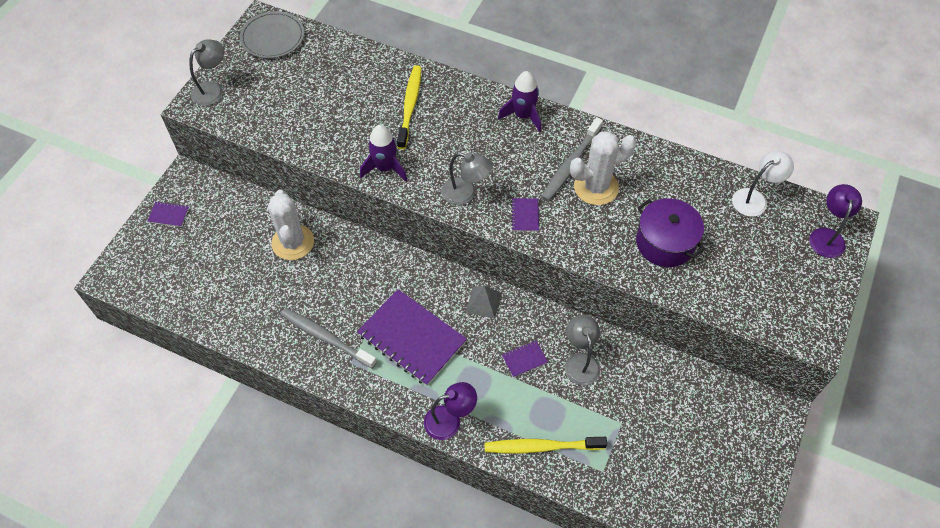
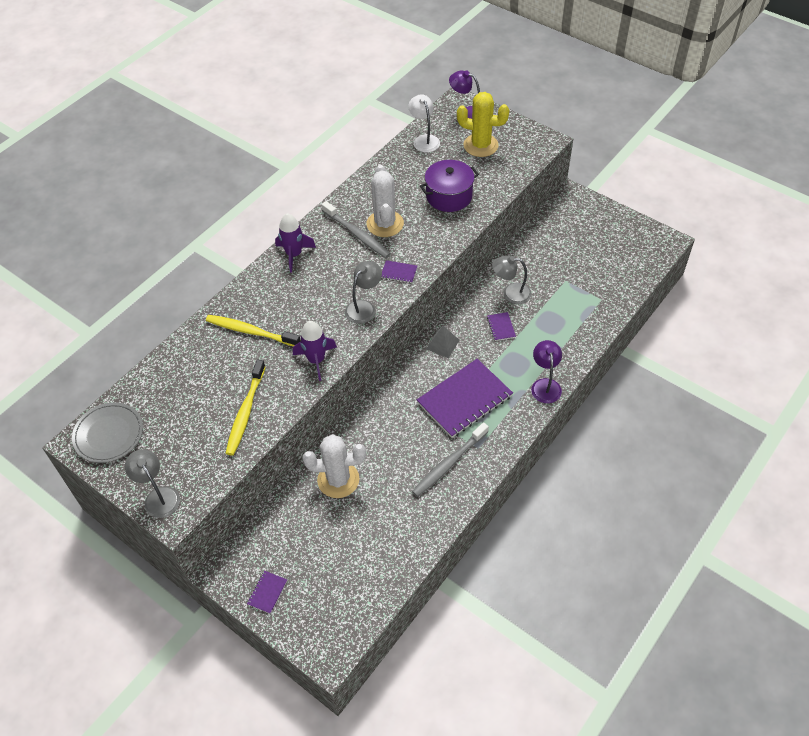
camera: 75 degrees left, 5 degrees down
(542, 447) = (577, 331): yellow toothbrush -> yellow toothbrush (246, 412)
(771, 262) = (480, 145): none -> yellow cactus

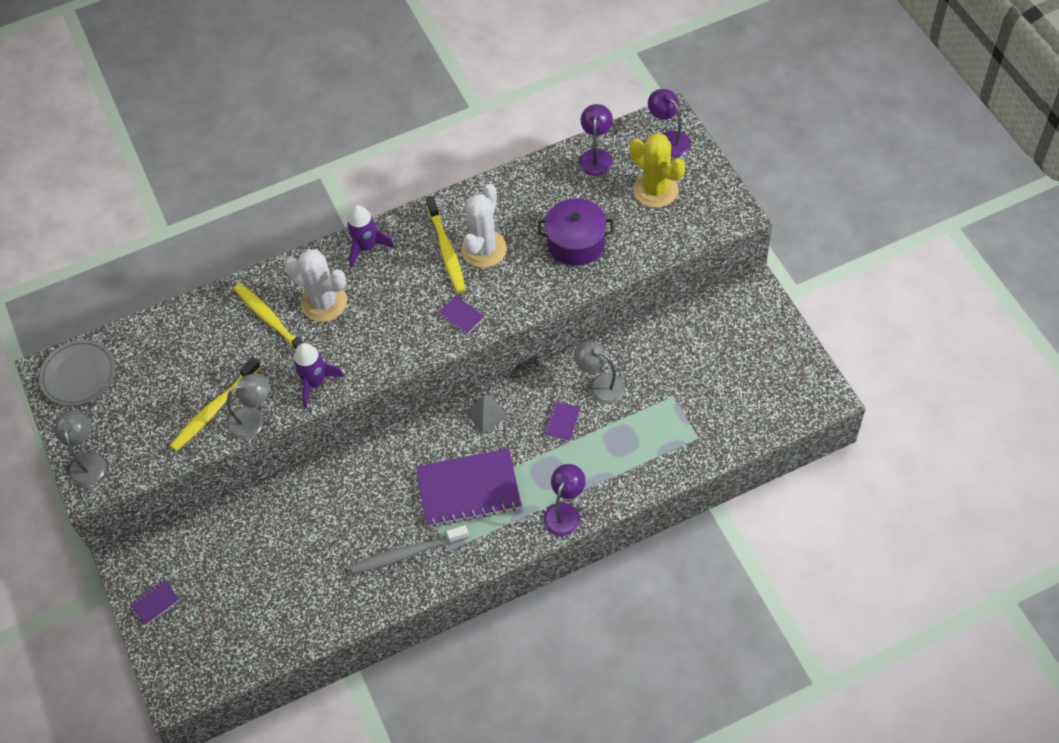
camera: 30 degrees right, 5 degrees up
(338, 480) = (288, 518): white cactus -> white cactus (324, 302)
(357, 234) = (446, 249): grey toothbrush -> yellow toothbrush
(364, 307) = (399, 342): grey lamp -> grey lamp (253, 419)
(424, 140) = (596, 156): white lamp -> purple lamp

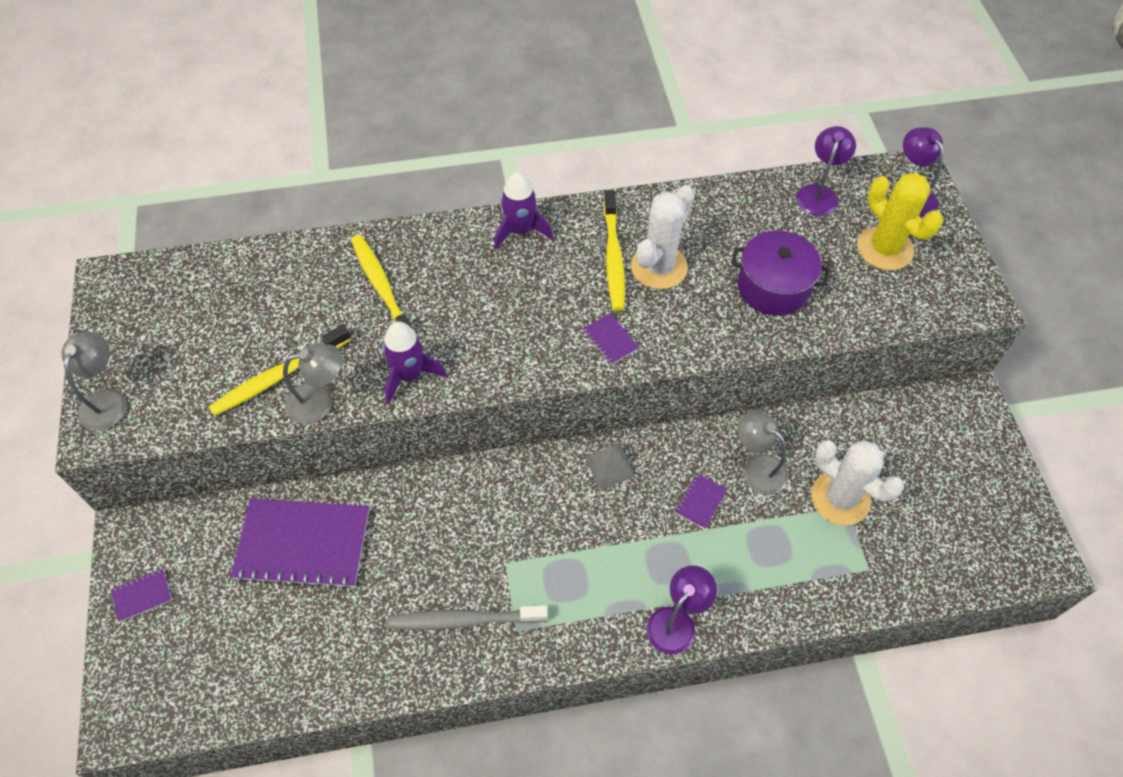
camera: 10 degrees right, 0 degrees up
(78, 375) = (139, 293): grey plate -> none
(324, 302) = (450, 282): white cactus -> white cactus (840, 498)
(468, 489) = (563, 556): purple notebook -> purple notebook (303, 544)

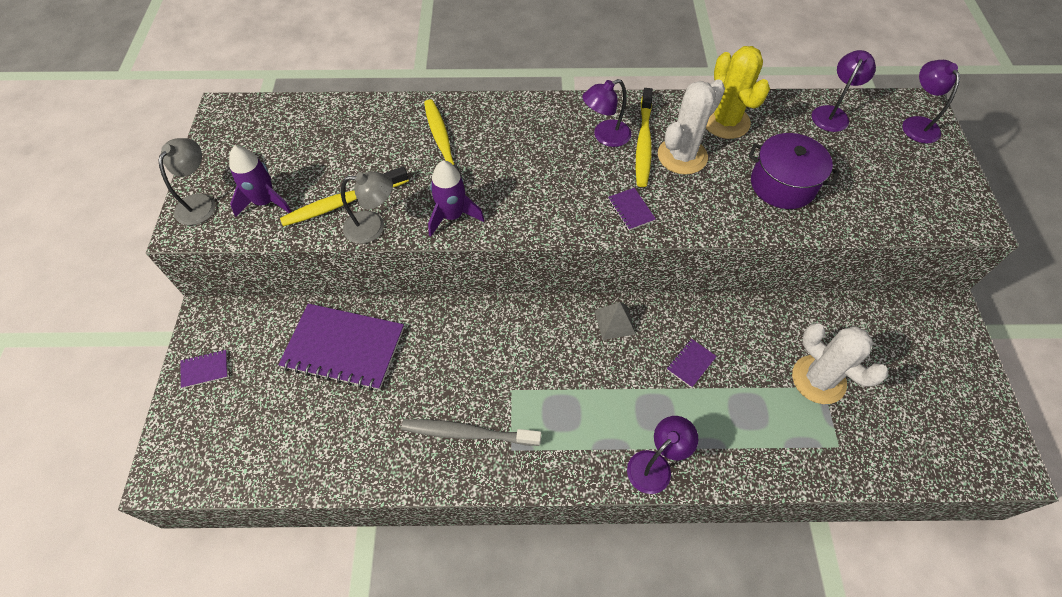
camera: 10 degrees right, 0 degrees up
(520, 231) = (566, 113): purple rocket -> purple rocket (265, 202)
(568, 254) = (605, 136): none -> purple lamp
(757, 468) = (746, 342): grey lamp -> none
(884, 249) = (888, 165): yellow cactus -> yellow cactus (725, 122)

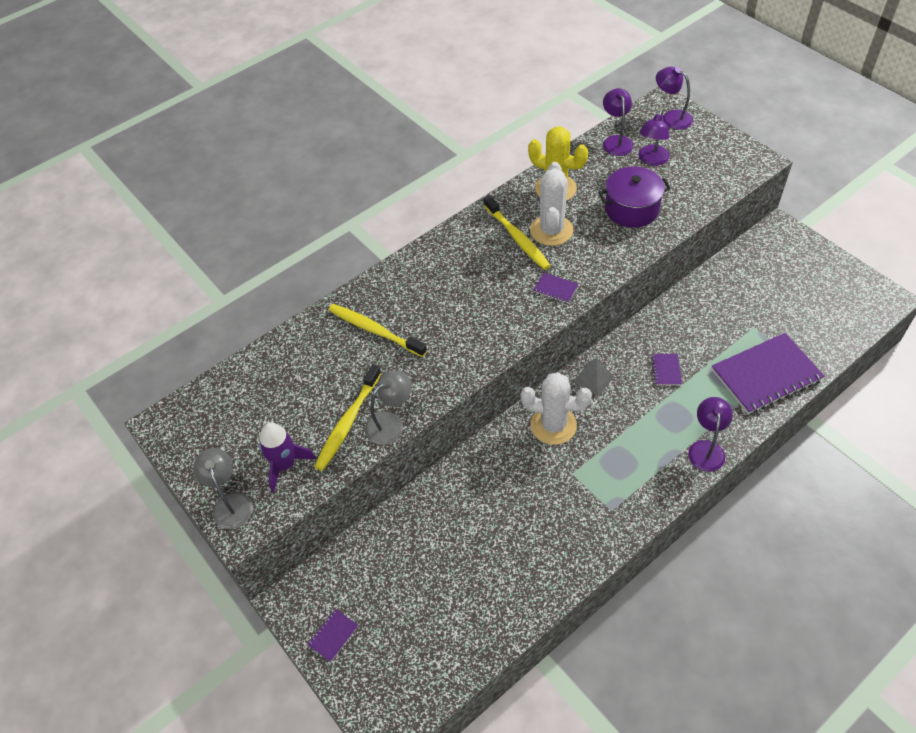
camera: 35 degrees left, 5 degrees down
(344, 348) = (425, 537): purple notebook -> purple notebook (766, 375)
(452, 216) = (440, 376): purple rocket -> none
(468, 433) = (573, 523): grey toothbrush -> none
(605, 136) = (486, 250): purple lamp -> purple lamp (651, 160)
(818, 379) = (747, 324): white cactus -> white cactus (553, 425)

